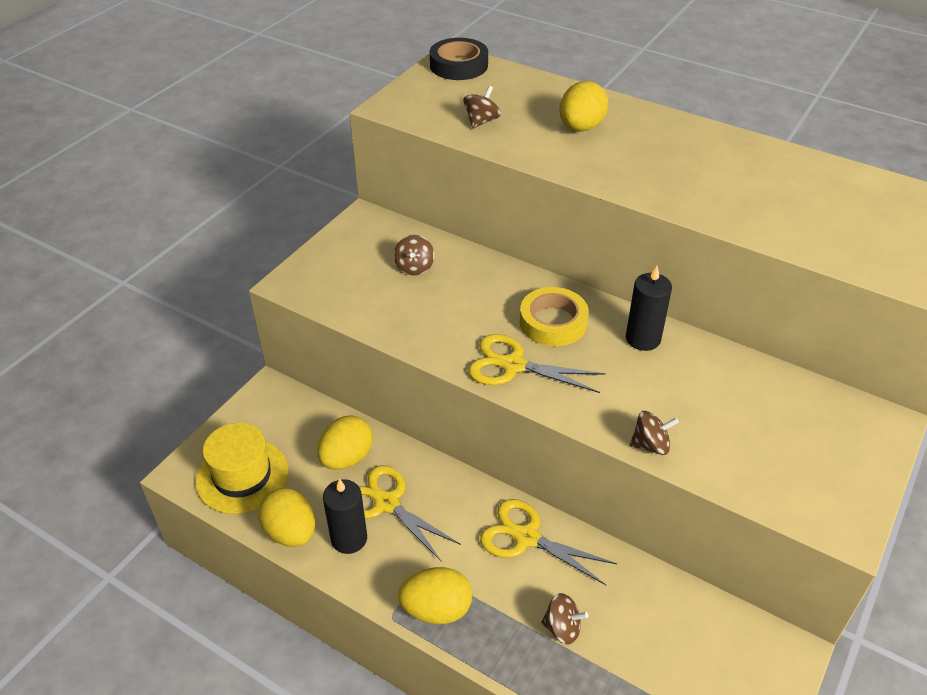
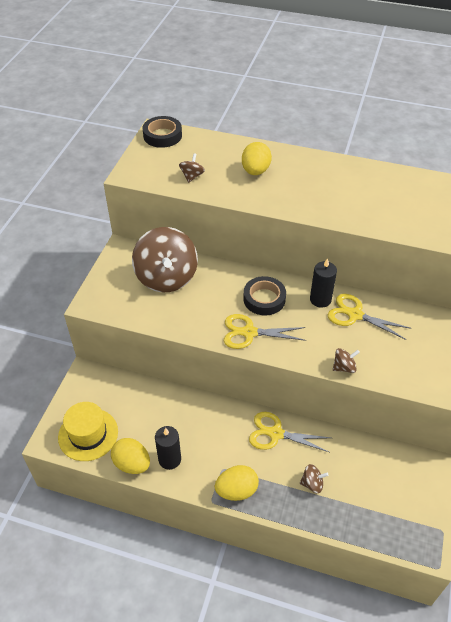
camera: 15 degrees left, 5 degrees up
(347, 458) = (151, 408): yellow egg -> none
(386, 503) = (185, 431): yellow scissors -> yellow scissors (355, 315)
(414, 267) = (166, 277): brown spinning top -> brown spinning top, size x2.46
(553, 322) = (264, 299): yellow tape -> black tape

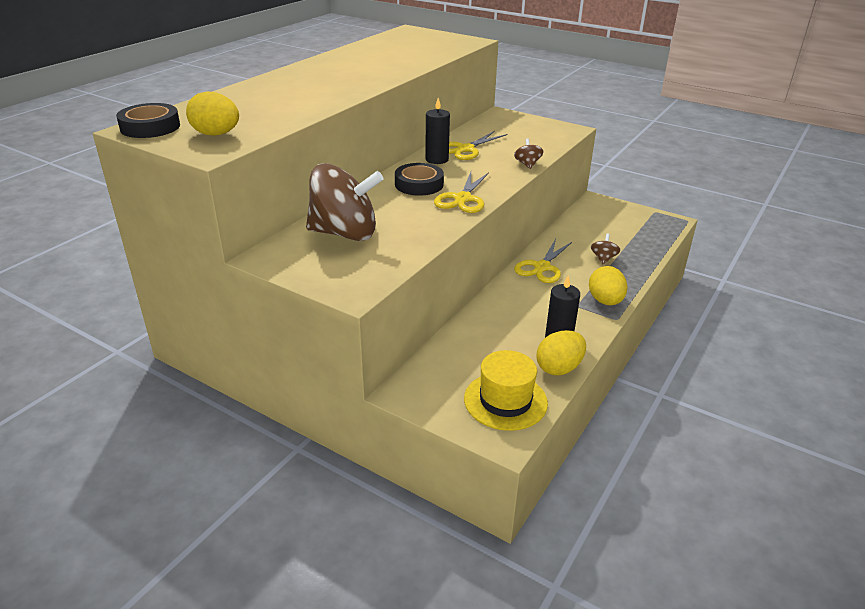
camera: 75 degrees left, 15 degrees down
(192, 176) = (258, 121): brown spinning top -> none
(255, 171) = (285, 93): yellow egg -> yellow egg (216, 134)

